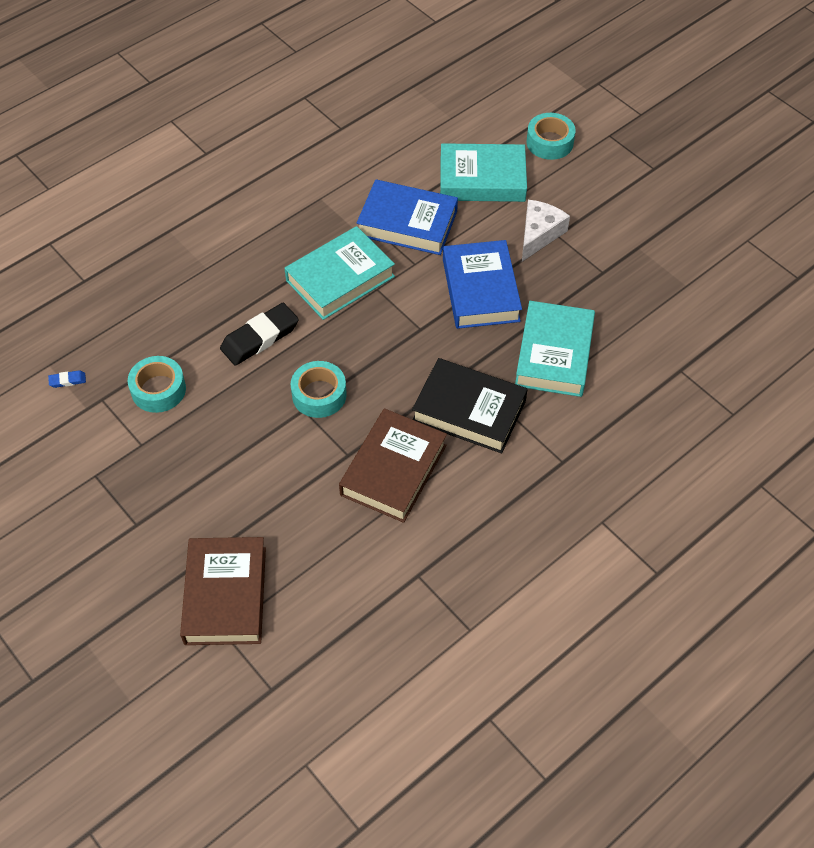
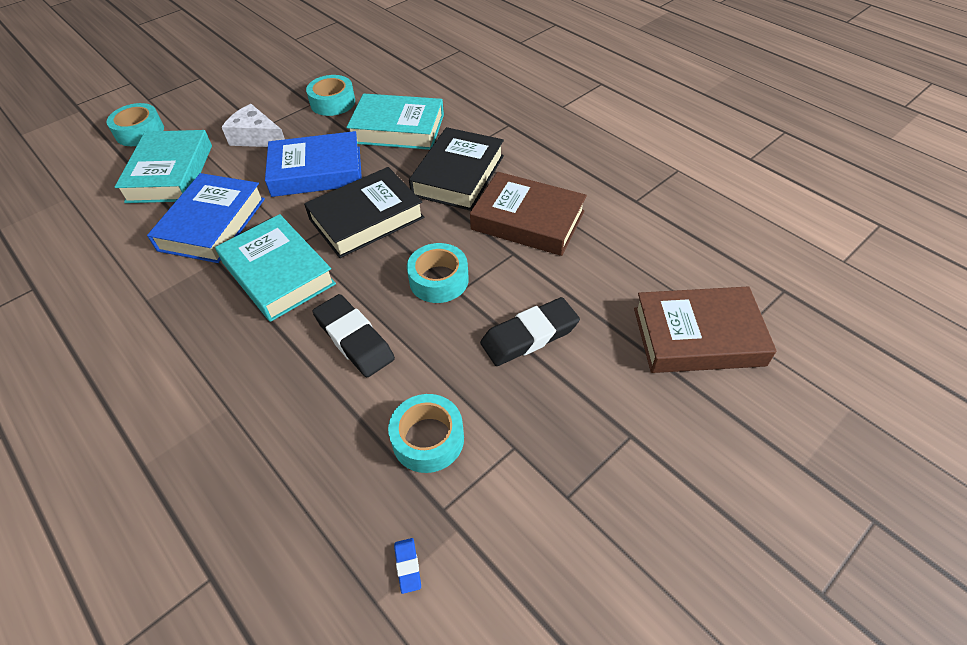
camera: 90 degrees left, 5 degrees down
(245, 461) = (529, 336): none -> black eraser
(406, 336) = (366, 218): none -> black book
(605, 291) = (333, 102): none -> turquoise tape

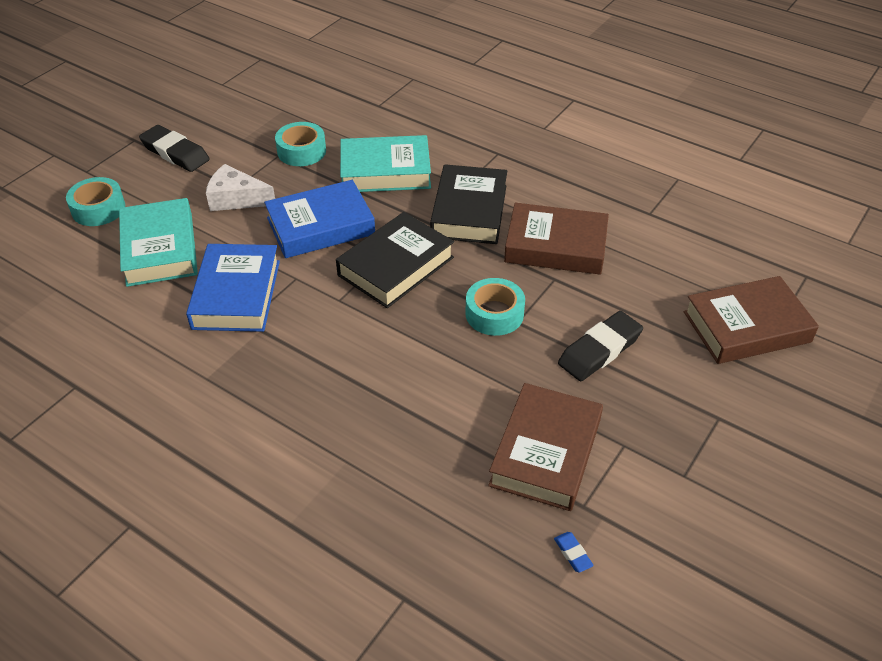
camera: 15 degrees left, 5 degrees down
(278, 273) = (332, 332): turquoise book -> none
(354, 339) = (438, 380): black eraser -> black eraser (175, 153)
(428, 439) = (545, 452): turquoise tape -> brown book

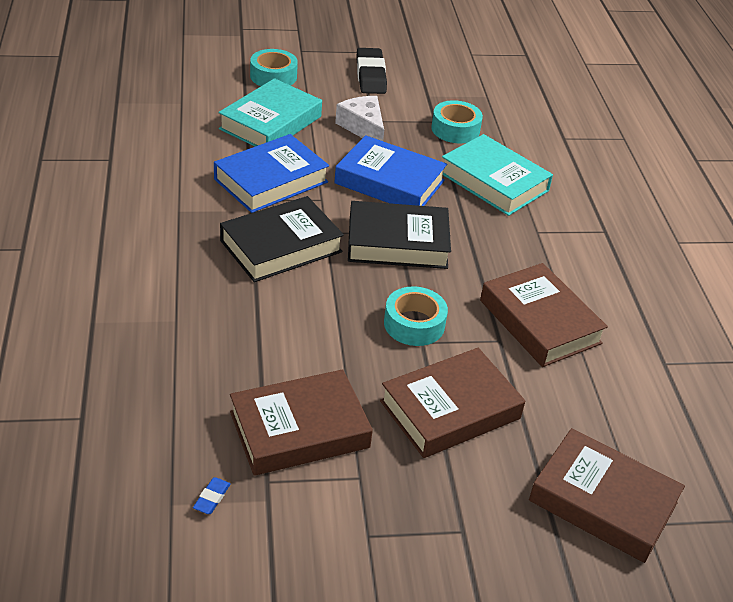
camera: 45 degrees right, 5 degrees down
(469, 211) = (512, 250): black book -> black book (281, 246)
(599, 350) = (450, 410): black eraser -> brown book

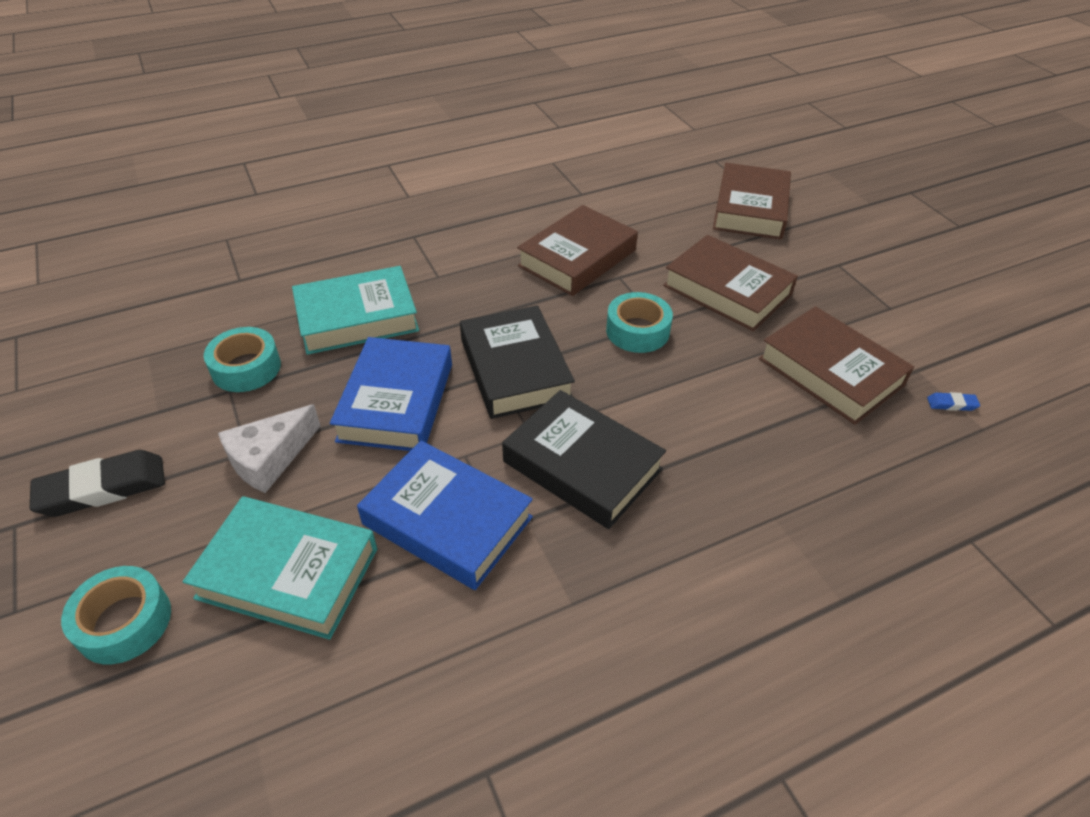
camera: 105 degrees left, 5 degrees up
(494, 182) = (357, 318): turquoise book -> turquoise book turned 45 degrees clockwise

